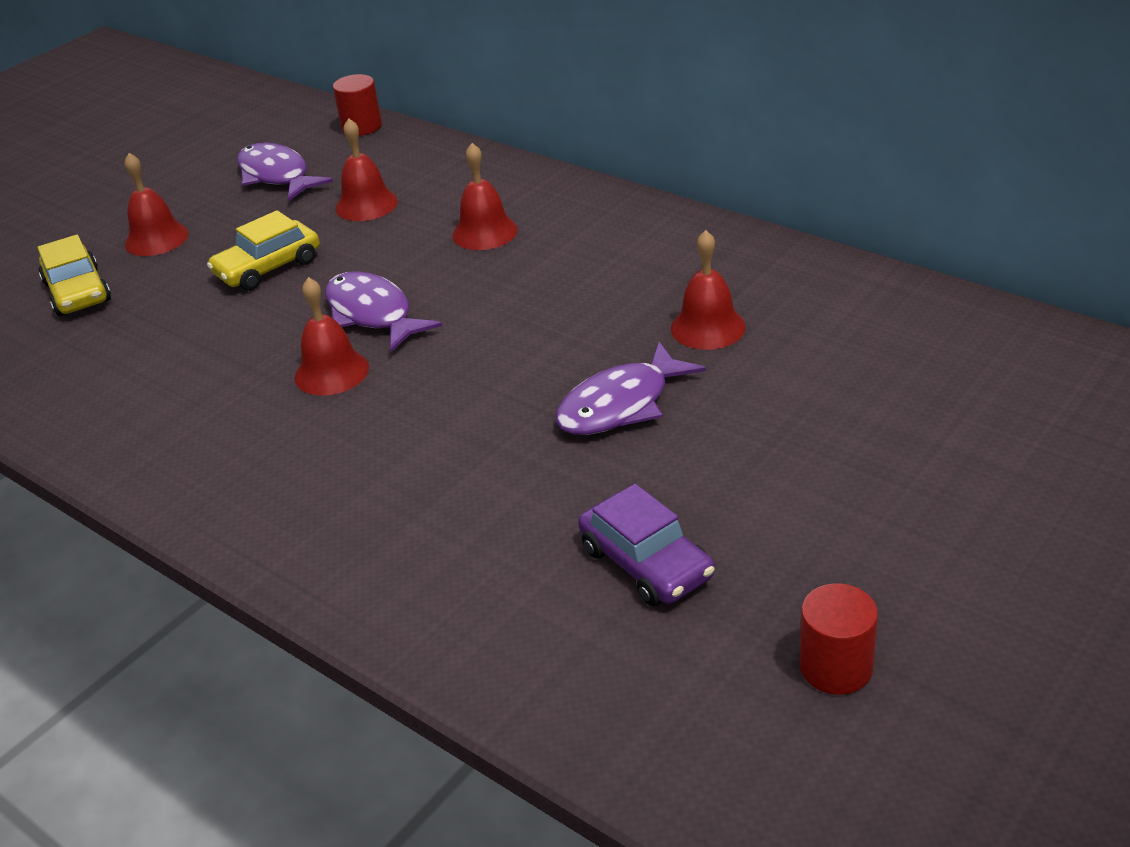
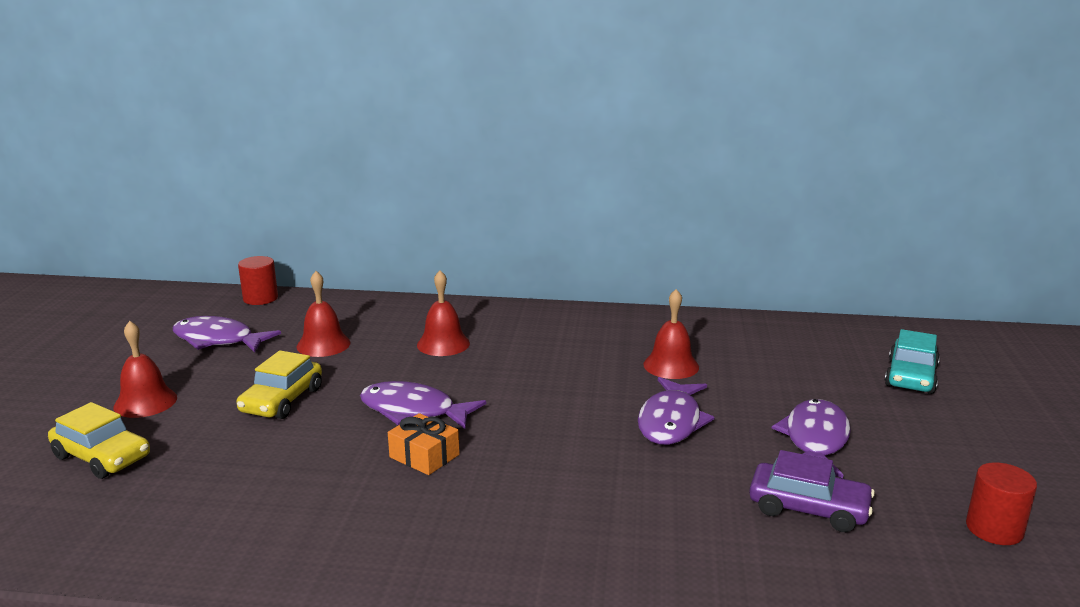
camera: 35 degrees left, 15 degrees down
(331, 372) = (424, 456): red bell -> orange gift
(762, 480) = (815, 440): none -> purple fish
(1011, 429) = (911, 377): none -> turquoise car

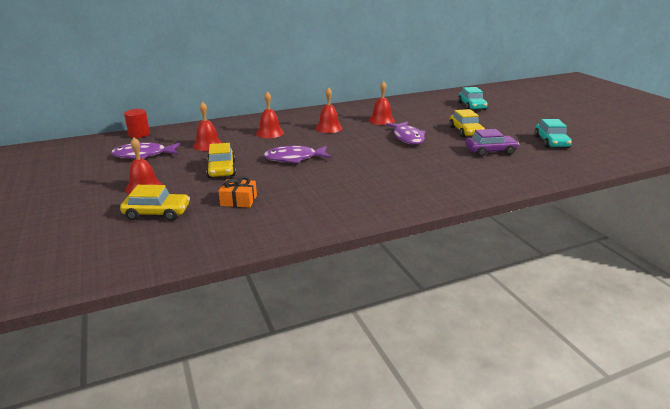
camera: 30 degrees left, 5 degrees up
(424, 456) = (324, 172): orange gift -> orange gift (239, 200)
(552, 358) = (328, 128): none -> red bell
(815, 440) = (465, 131): purple fish -> yellow car
(994, 529) = (551, 142): red cylinder -> turquoise car

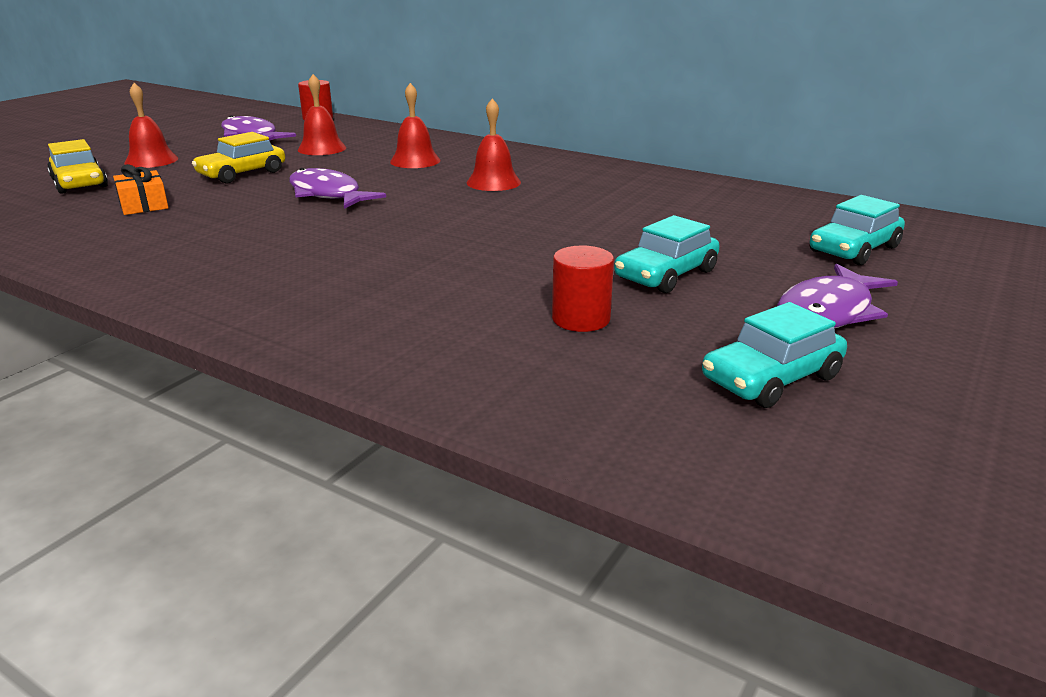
camera: 55 degrees right, 0 degrees up
(381, 120) = (598, 202): red bell -> none
(407, 138) = (538, 237): purple fish -> purple fish (828, 312)
(465, 131) = (666, 275): yellow car -> turquoise car
(490, 151) = (581, 319): purple car -> red cylinder

